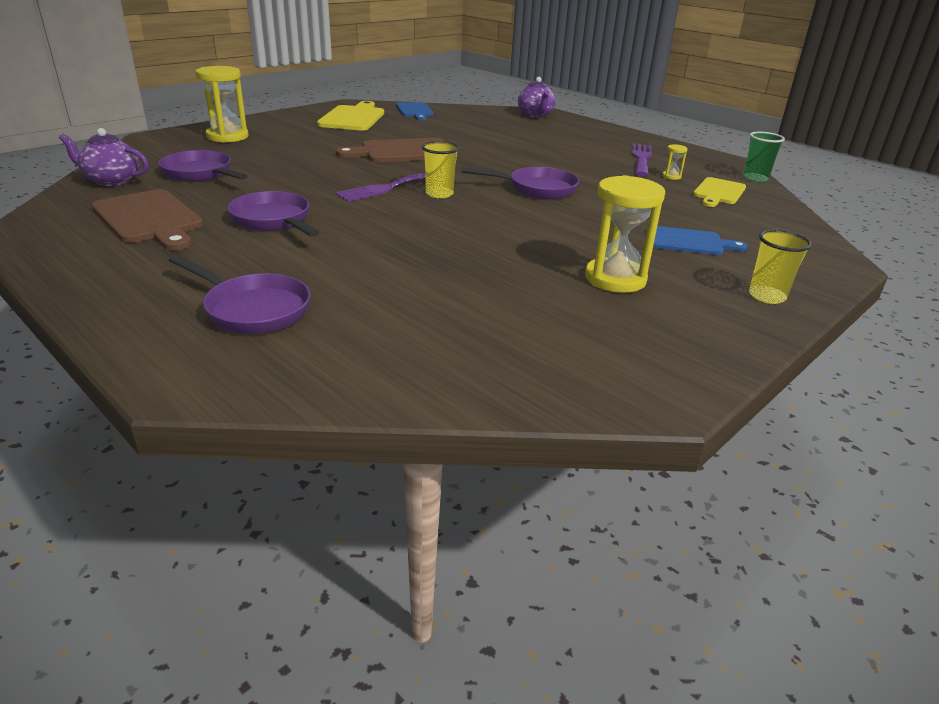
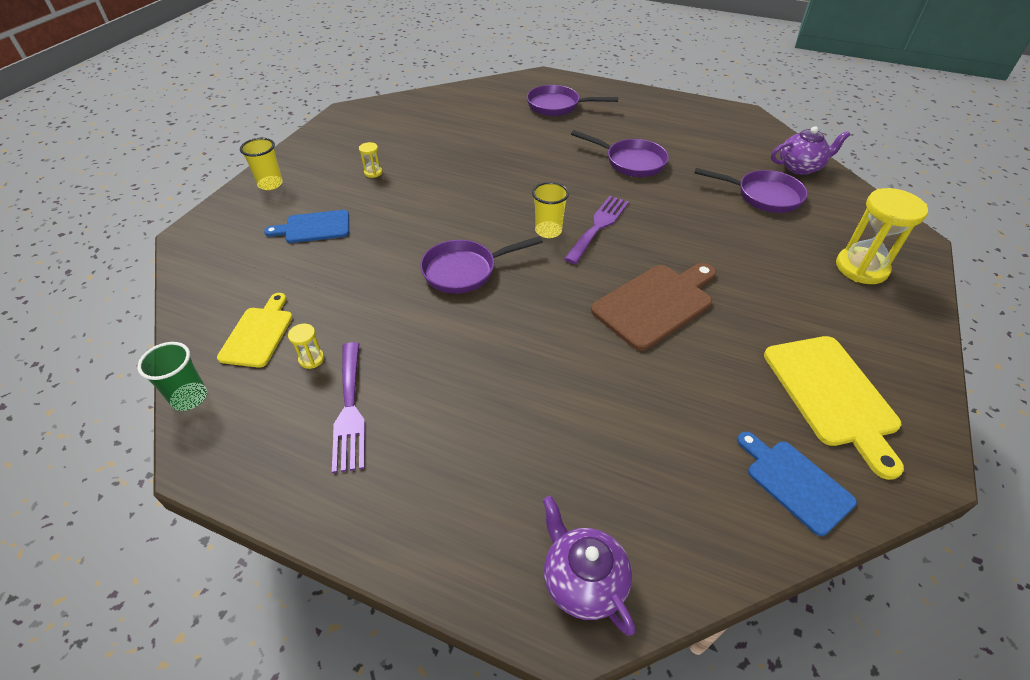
camera: 160 degrees right, 15 degrees up
(149, 219) = (703, 141): brown cutting board -> none
(615, 279) = (373, 172): yellow hourglass -> yellow hourglass, size x0.44

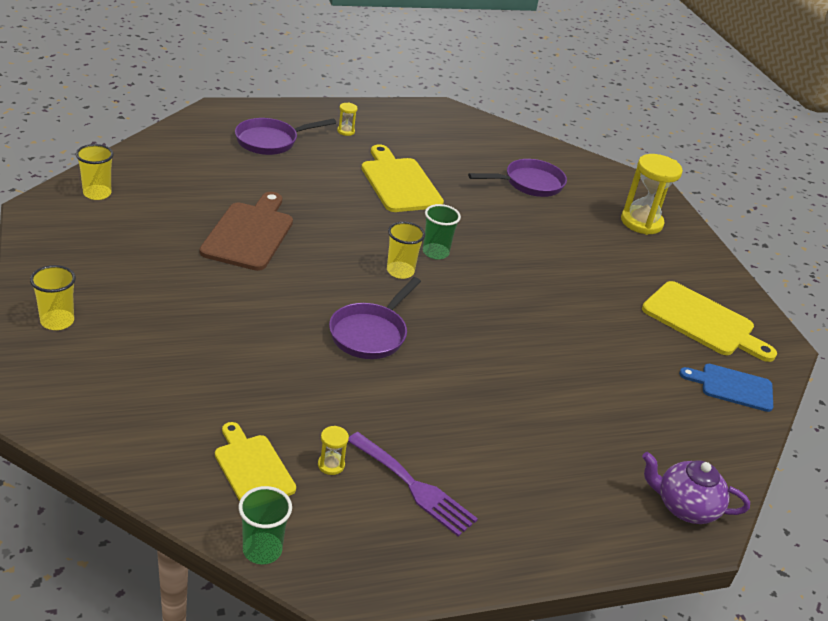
camera: 45 degrees left, 10 degrees down
(314, 227) = (173, 349): blue cutting board -> none
(373, 172) = (163, 270): yellow hourglass -> yellow hourglass (346, 131)
(393, 111) = (97, 193): none -> yellow cup
(598, 226) = (435, 252): purple fork -> green cup
(631, 162) = (399, 183): purple pan -> yellow cutting board
(656, 304) = (542, 302): brown cutting board -> brown cutting board (249, 234)
(800, 167) = (531, 149): purple teapot -> none

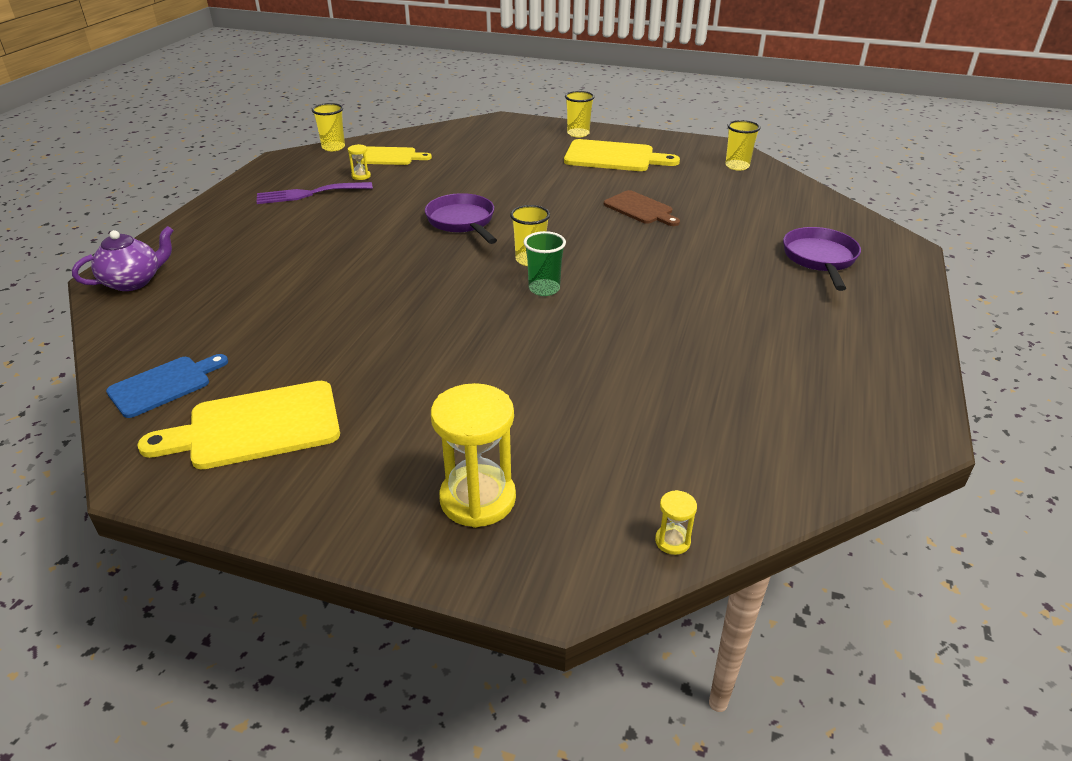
camera: 130 degrees right, 0 degrees up
(249, 234) = (640, 209): brown cutting board -> brown cutting board, size x0.65
(262, 550) = (333, 147): green cup -> yellow cup
(346, 131) = (840, 315): yellow hourglass -> yellow hourglass (672, 541)
(399, 183) = (695, 313): yellow cutting board -> yellow cutting board (613, 157)
(529, 184) = (646, 425): purple pan -> none

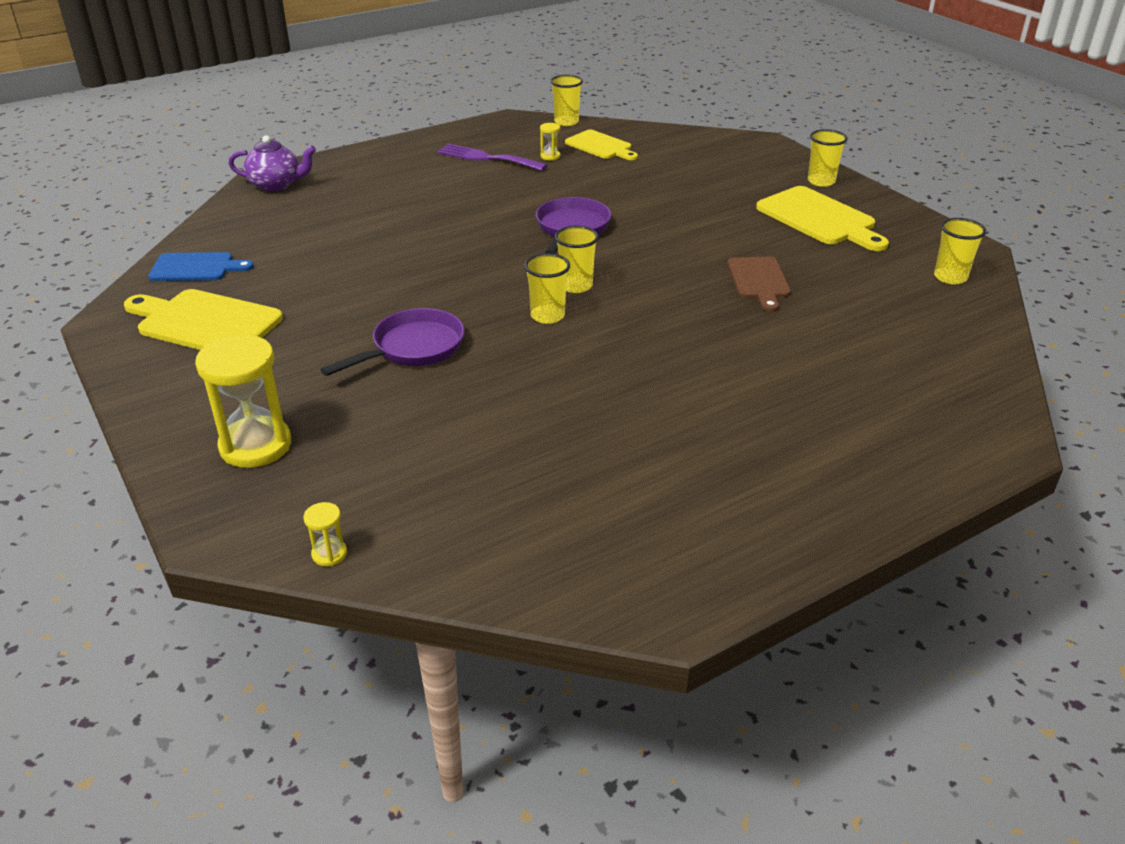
camera: 40 degrees right, 0 degrees up
(544, 289) = (547, 316): green cup -> yellow cup
(820, 259) = (871, 410): purple pan -> purple pan (413, 348)

